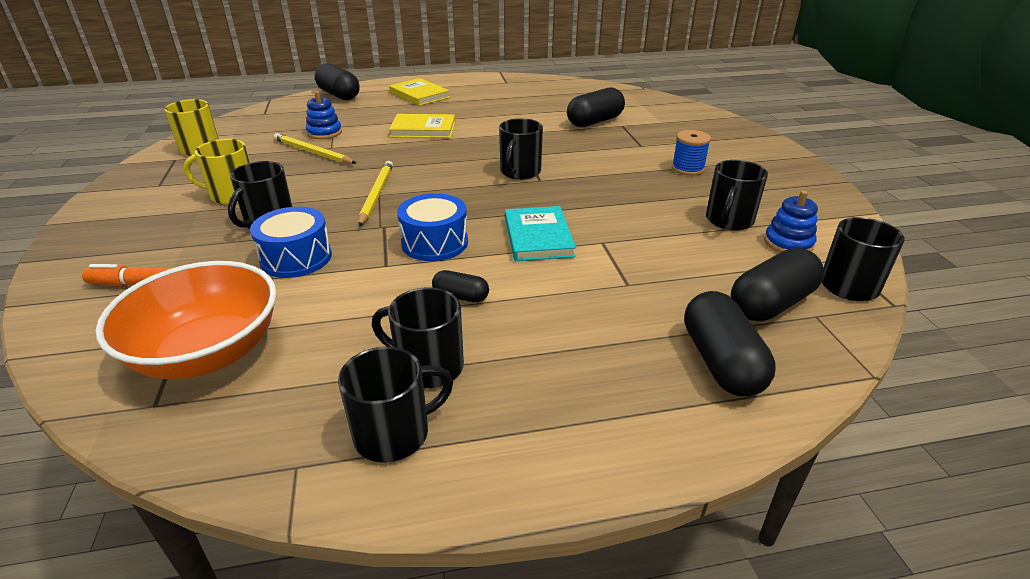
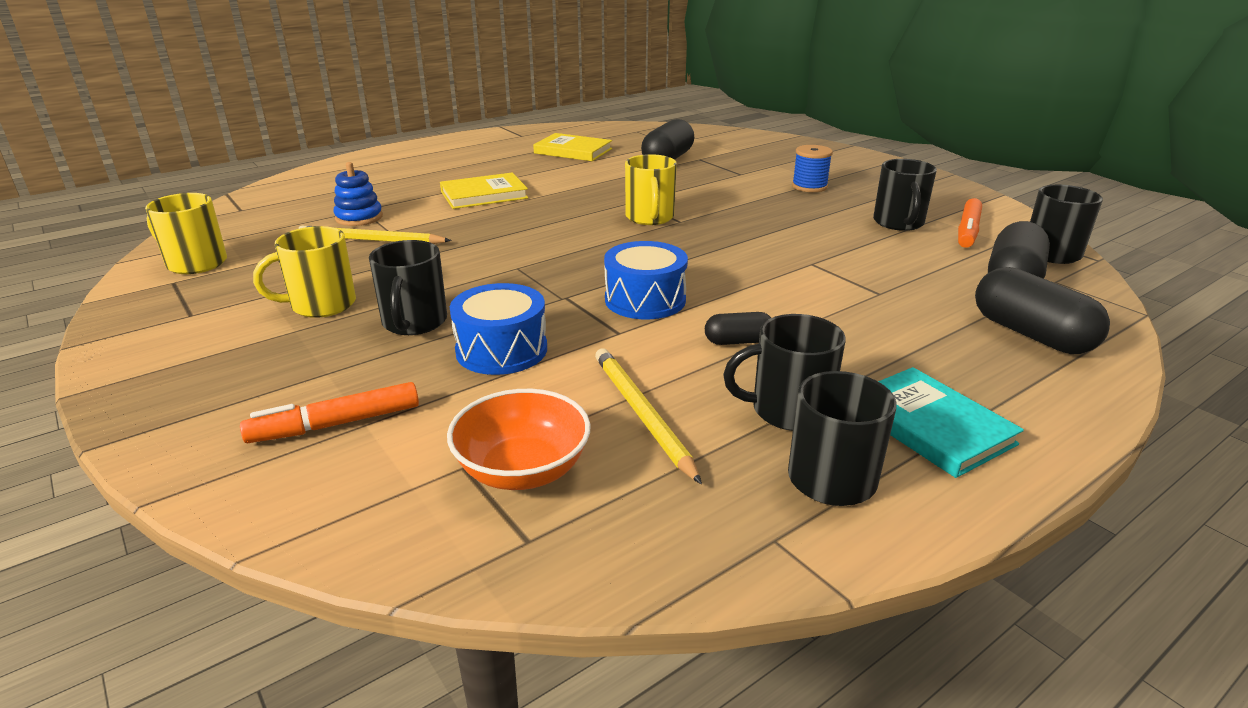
camera: 25 degrees left, 5 degrees down
(208, 353) = (522, 470): orange bowl -> orange bowl, size x0.65
(339, 95) = (323, 175): black capsule -> none
(376, 195) = (514, 268): yellow pencil -> yellow pencil (641, 414)
(419, 95) = (431, 161): yellow book -> yellow book (573, 151)
(520, 172) = (650, 218): black mug -> yellow mug
(538, 237) = (745, 272): turquoise book -> turquoise book (930, 425)
(788, 243) = (967, 231): blue stacking toy -> orange marker

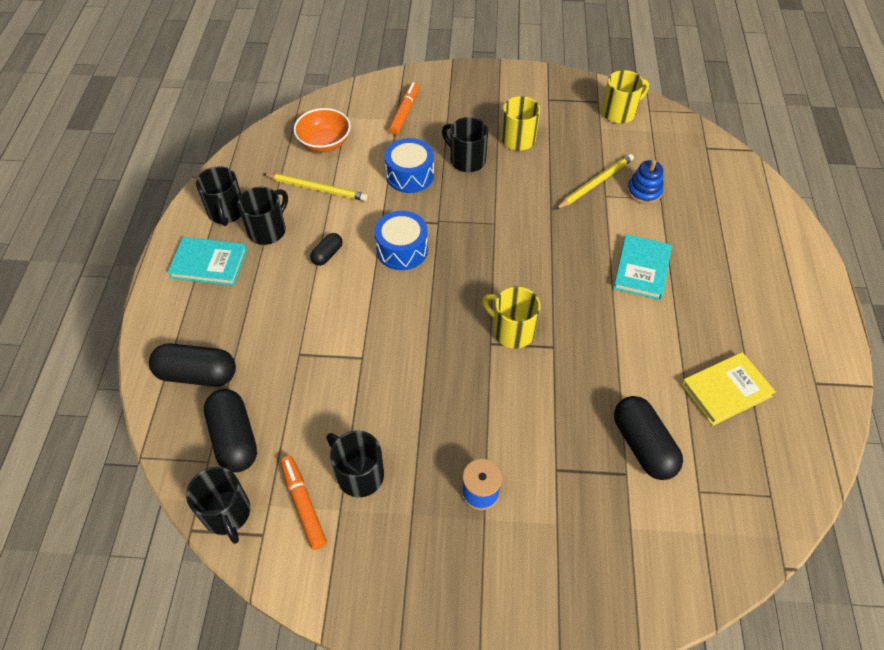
camera: 130 degrees right, 25 degrees up
(484, 195) = (641, 269): yellow book -> turquoise book

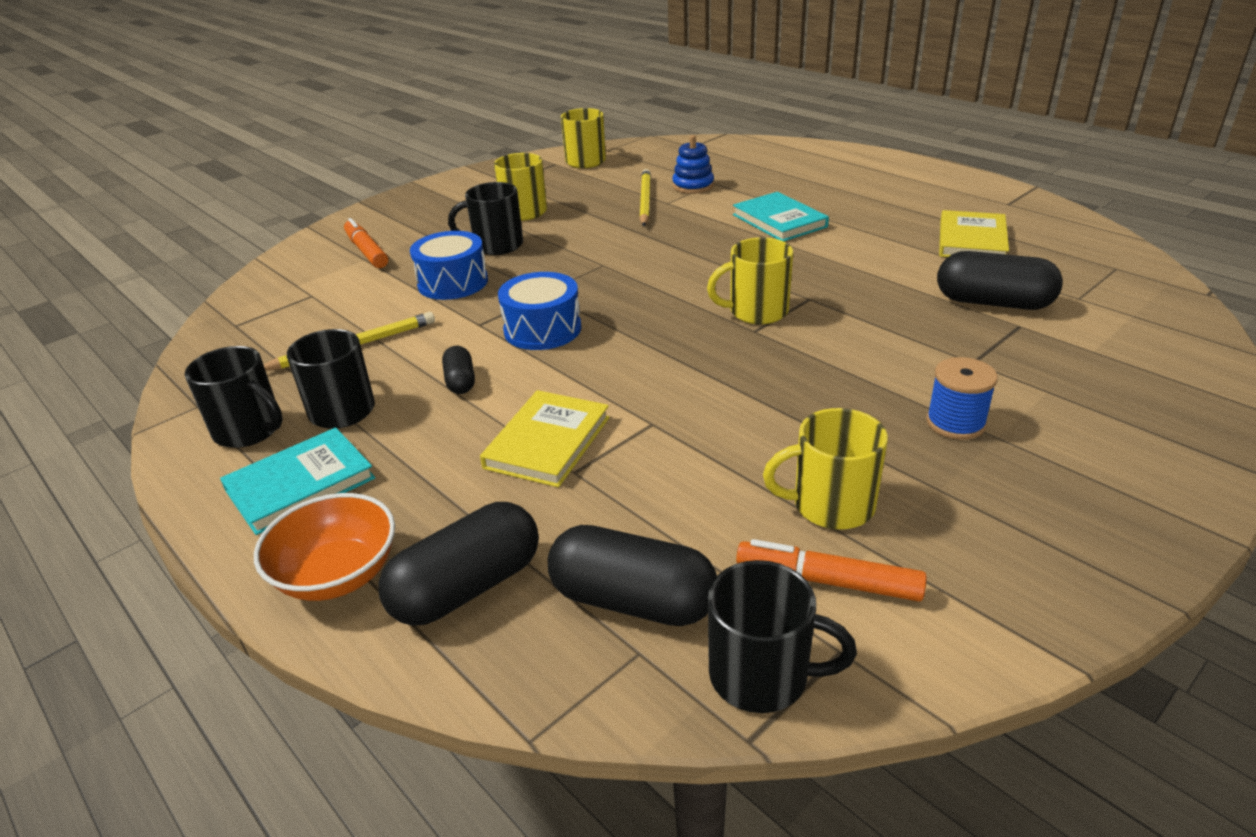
camera: 45 degrees left, 20 degrees down
(311, 327) = (547, 442): none -> yellow book
(324, 143) = (301, 313): orange bowl -> orange bowl (338, 575)
(359, 474) = (830, 505): black mug -> yellow mug

